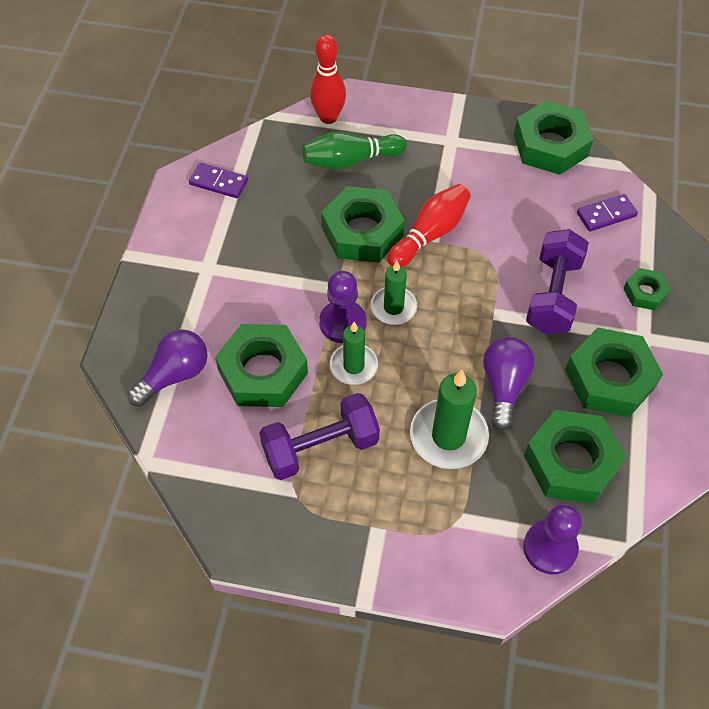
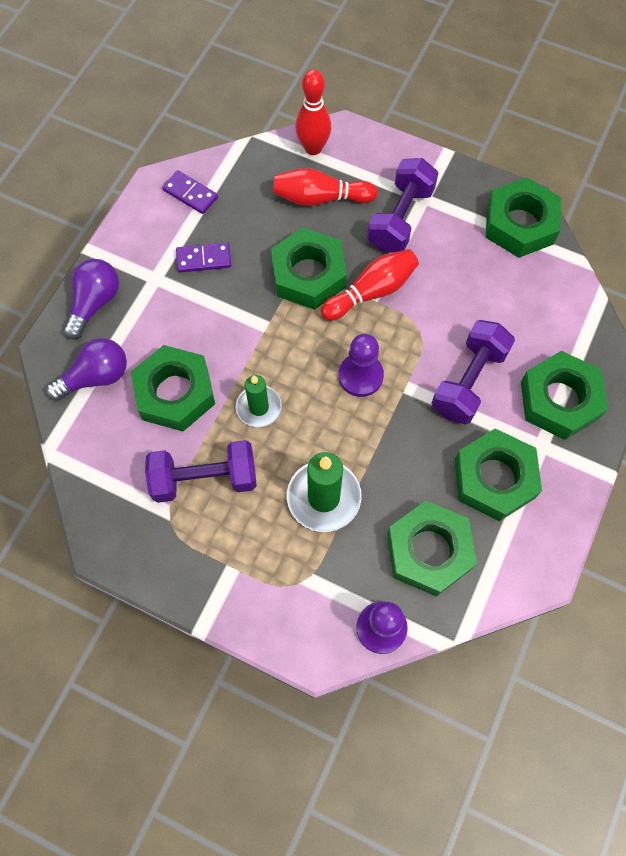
camera: 15 degrees right, 10 degrees up
(343, 323) = (262, 362): purple pawn -> purple pawn (360, 376)
(350, 160) = (320, 198): green bowling pin -> red bowling pin
(393, 307) = (313, 358): green candle -> none
(435, 163) = (400, 218): none -> purple dumbbell
(504, 386) = (391, 461): purple light bulb -> purple light bulb (95, 303)
(606, 214) = (549, 310): purple domino -> purple domino (204, 259)
(645, 292) = (559, 400): green nut -> green nut, size x1.96

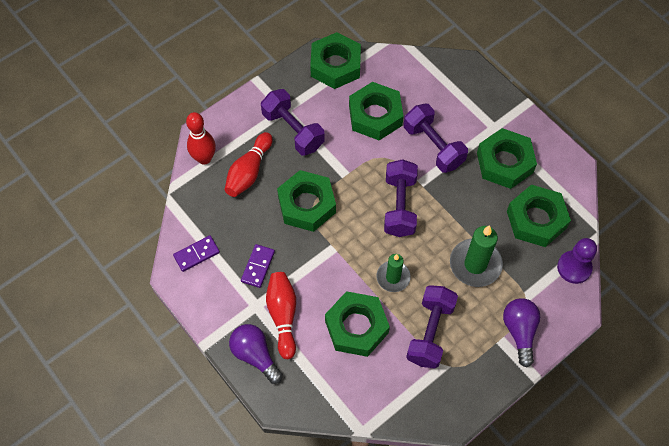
camera: 65 degrees left, 5 degrees down
(96, 377) = (318, 376): purple light bulb -> purple light bulb (519, 331)
(360, 376) = (399, 206): purple pawn -> purple dumbbell
(371, 292) = (340, 172): red bowling pin -> red bowling pin (283, 316)
(559, 400) = (469, 103): green nut -> green nut (375, 115)

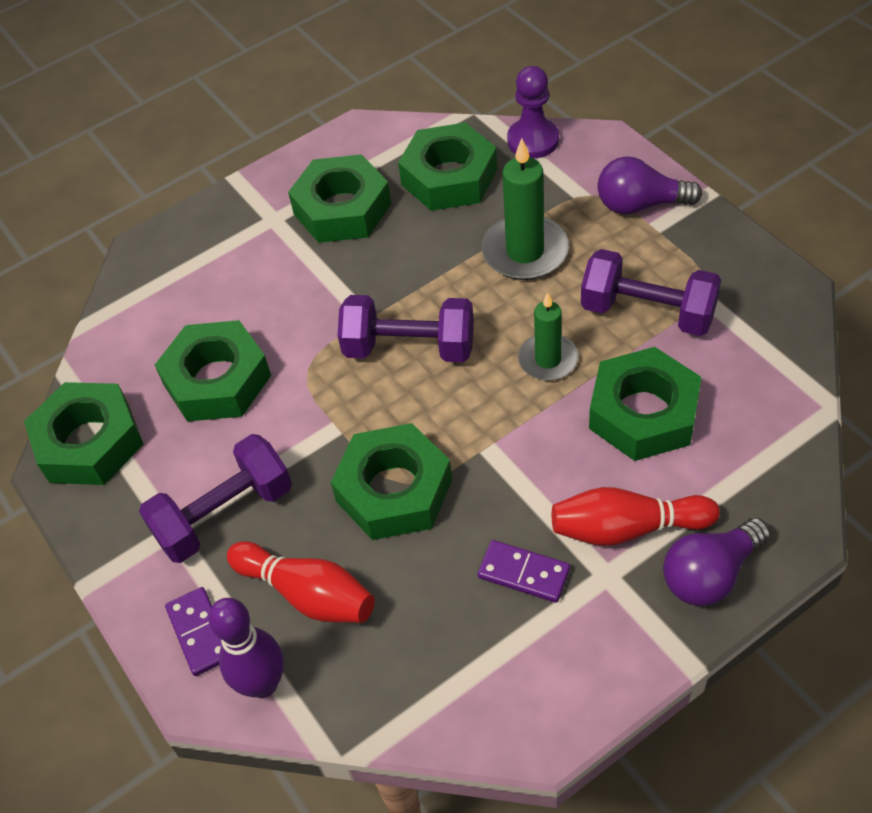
camera: 80 degrees left, 10 degrees down
(196, 254) = (493, 691): purple domino -> purple domino (200, 633)
(204, 158) = (263, 684): red bowling pin -> purple bowling pin
(433, 146) = (296, 298): purple dumbbell -> none

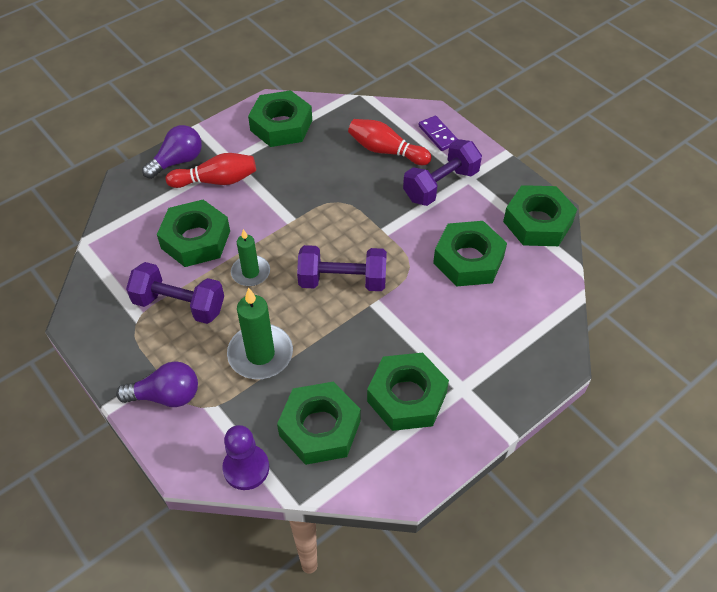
camera: 170 degrees right, 0 degrees up
(263, 684) = (401, 117): purple bowling pin -> none
(394, 490) = (345, 198): green nut -> green nut (281, 125)
(523, 573) = (273, 161): purple domino -> none

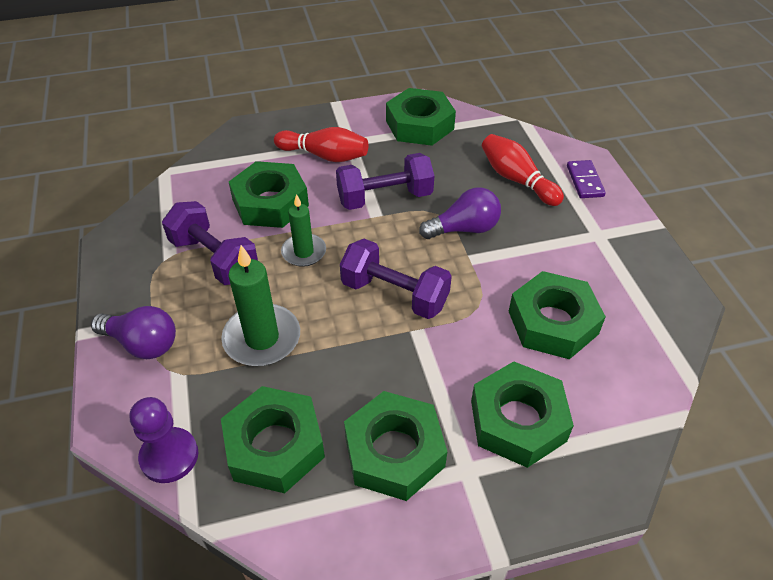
camera: 25 degrees right, 5 degrees down
(177, 161) = (299, 128): purple light bulb -> purple light bulb (464, 229)
(441, 185) = (561, 232): purple dumbbell -> purple dumbbell (385, 198)
(537, 222) = (661, 310): green nut -> green nut (518, 421)

